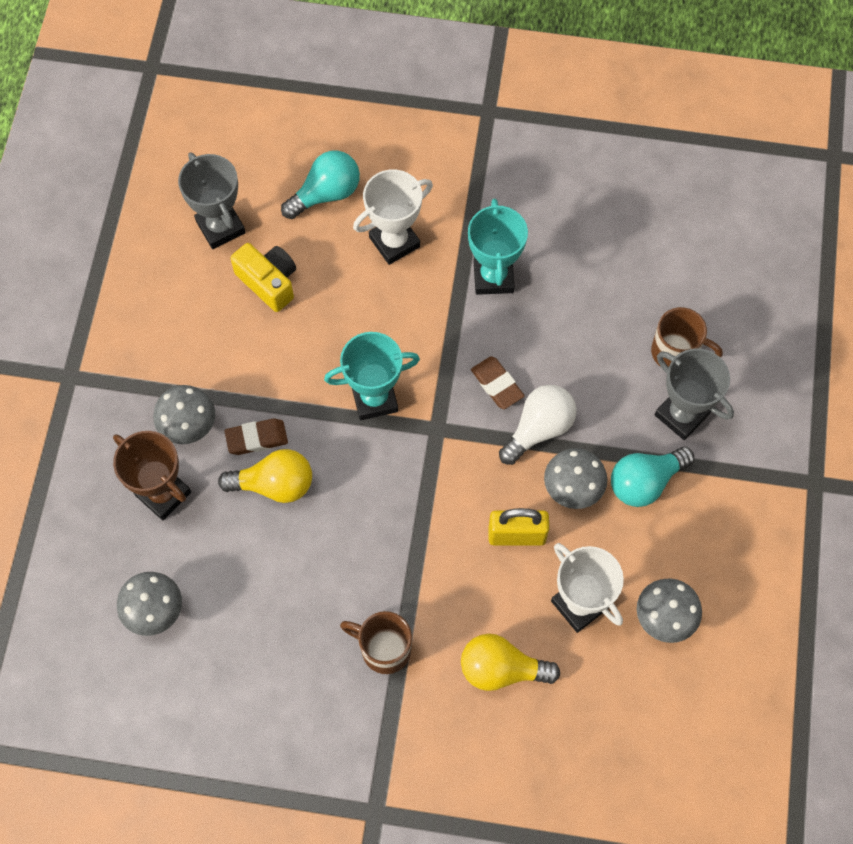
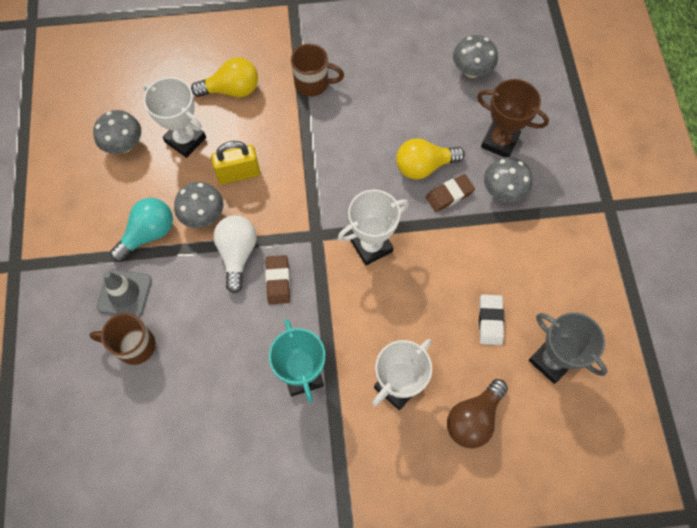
camera: 165 degrees right, 0 degrees up
(268, 282) = (490, 321): yellow camera -> white eraser
(326, 194) = (473, 418): turquoise light bulb -> brown light bulb
(374, 399) = (371, 246): turquoise trophy -> white trophy
(497, 384) = (278, 281): brown eraser -> brown eraser turned 45 degrees clockwise
(539, 429) = (237, 254): white light bulb -> white light bulb turned 150 degrees clockwise
(681, 414) = (124, 293): grey trophy -> grey traffic cone

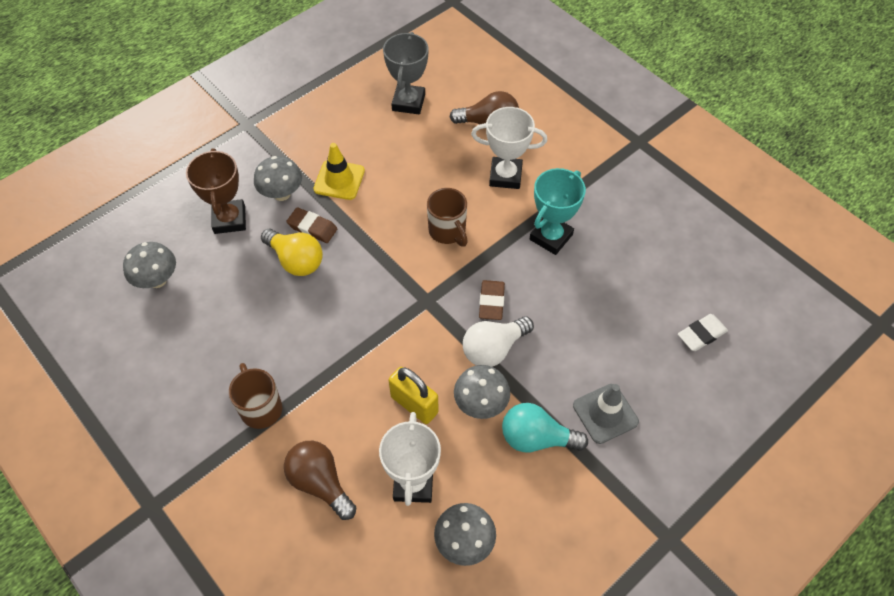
camera: 125 degrees left, 10 degrees down
(134, 345) = (638, 370): brown mug -> brown mug (448, 231)
(232, 90) = (320, 483): yellow light bulb -> brown light bulb
(278, 281) = (491, 302): brown eraser -> brown eraser turned 45 degrees counterclockwise
(371, 246) = (405, 255): white trophy -> none
(489, 243) = (339, 180): none -> yellow traffic cone
(490, 321) = (406, 148): white eraser -> white eraser (701, 334)

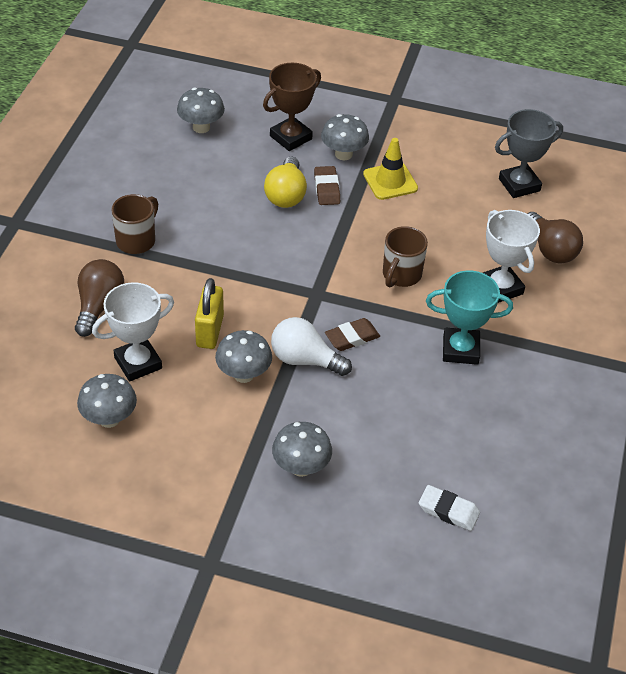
camera: 55 degrees right, 10 degrees down
(536, 438) = (239, 427): turquoise light bulb -> none
(605, 413) = (301, 467): grey traffic cone -> grey mushroom

